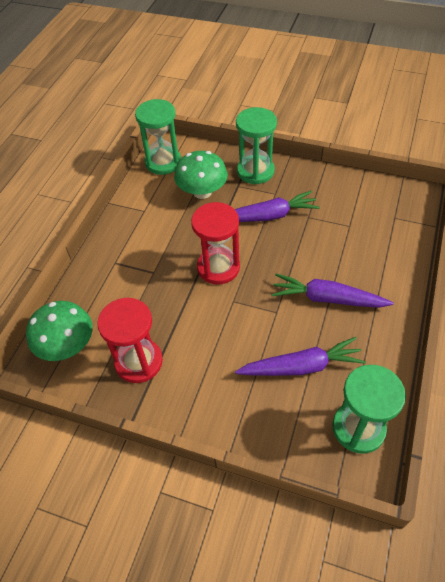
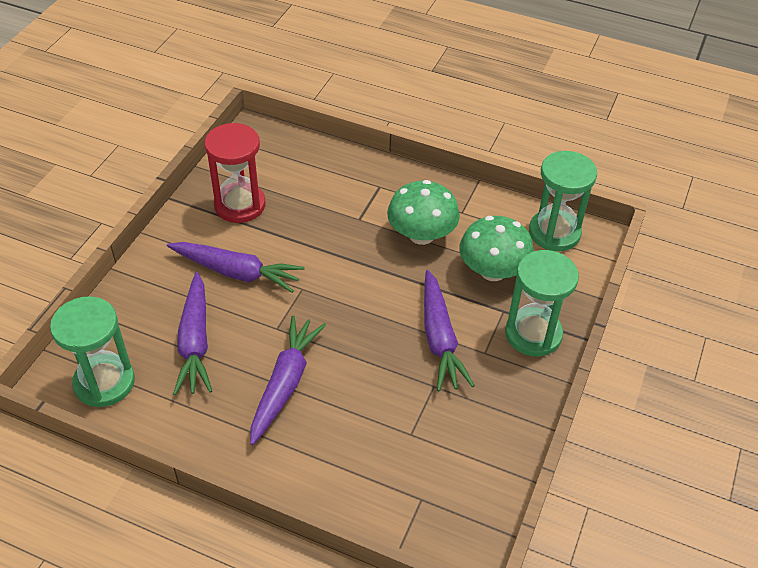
camera: 90 degrees right, 5 degrees down
(67, 345) = (273, 152): green mushroom -> green mushroom (421, 235)
(218, 267) = (356, 278): red hourglass -> none
(221, 349) = (237, 272): none -> purple carrot

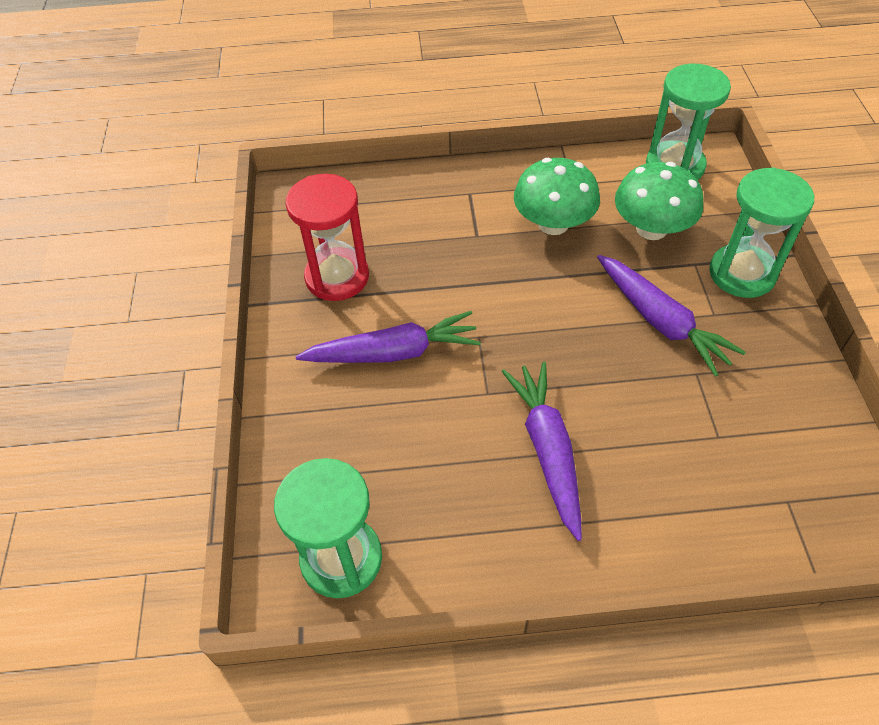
camera: 25 degrees left, 5 degrees up
(195, 342) = (410, 454): purple carrot -> none

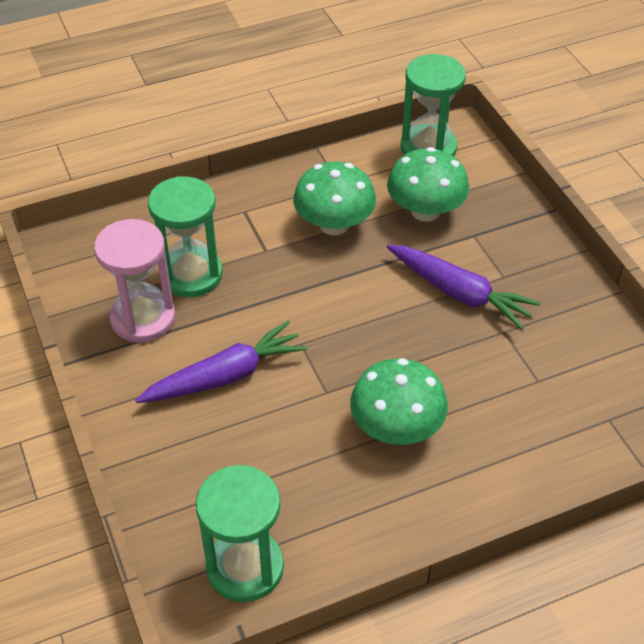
camera: 20 degrees left, 5 degrees down
(337, 277) = (143, 318): red hourglass -> pink hourglass
(547, 450) = (396, 428): purple carrot -> green mushroom
(742, 273) = (516, 235): green hourglass -> green hourglass (191, 274)

